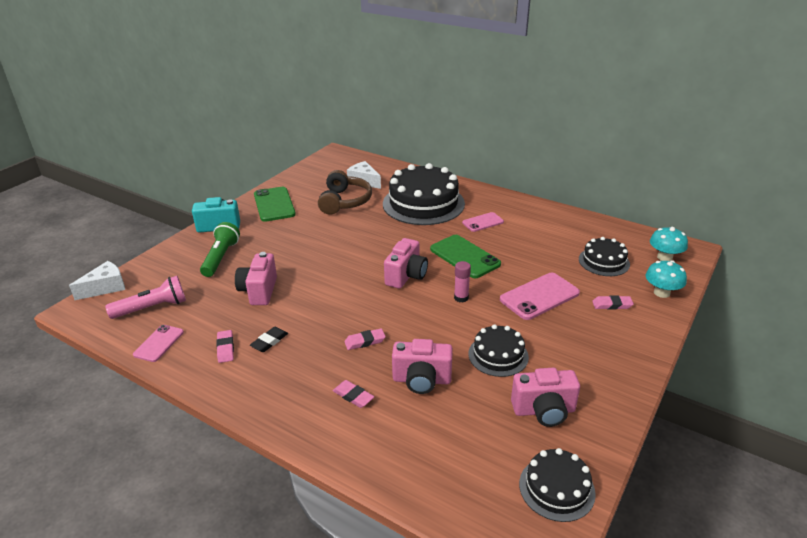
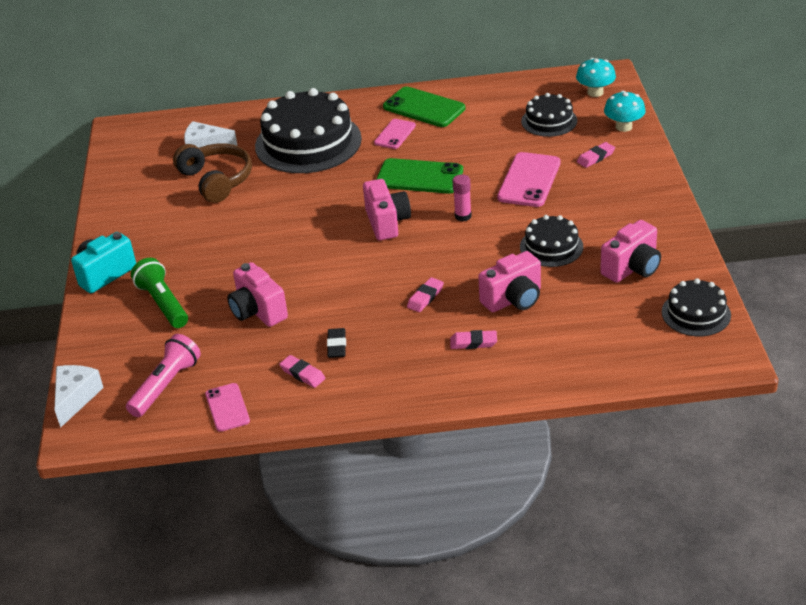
camera: 35 degrees left, 5 degrees up
(274, 204) = (136, 221): green phone -> green phone (424, 108)

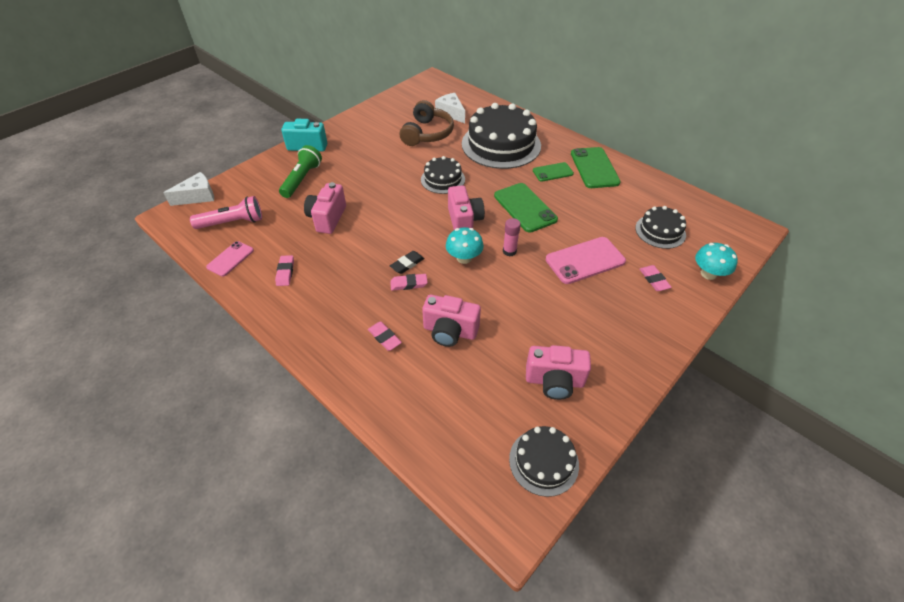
camera: 45 degrees right, 10 degrees up
(337, 345) = (324, 271): black eraser -> black eraser (407, 264)
(387, 222) = (464, 221): pink camera -> pink camera turned 45 degrees counterclockwise
(395, 134) = (552, 172): pink phone -> green phone
(551, 247) = (527, 317): black cake -> black cake (443, 179)
(595, 92) = (724, 235): turquoise mushroom -> turquoise mushroom (464, 258)
(595, 157) = (654, 280): pink eraser -> pink eraser turned 60 degrees clockwise

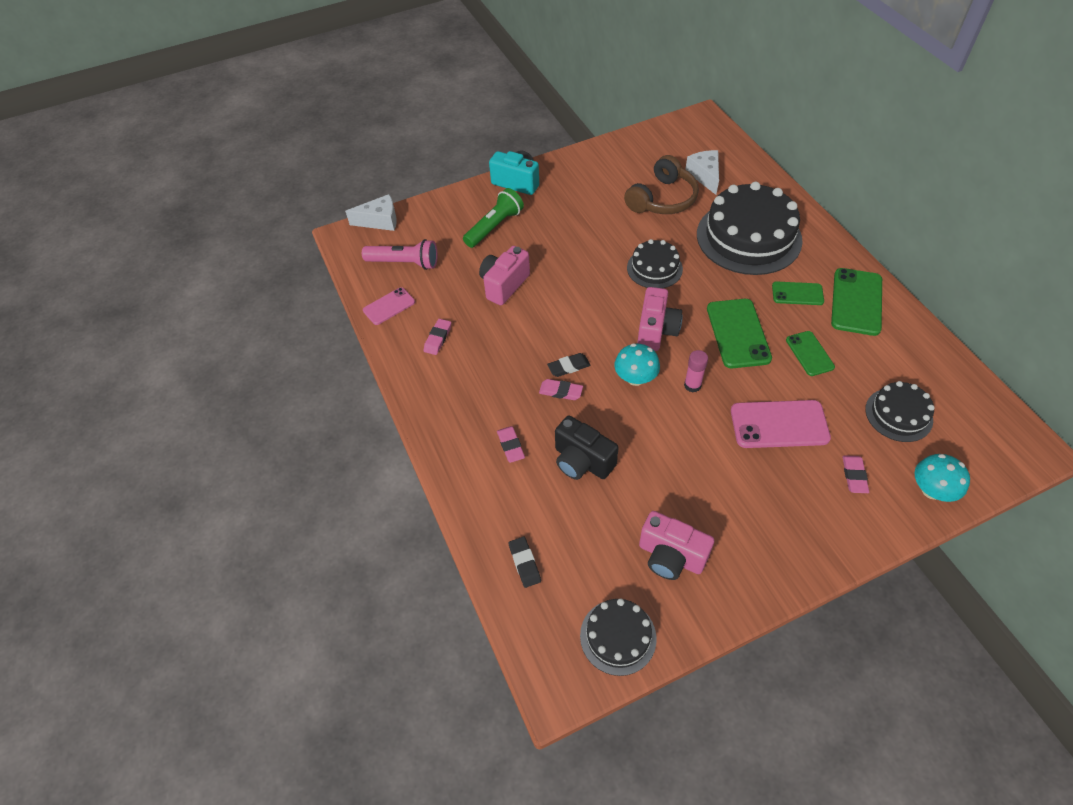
camera: 25 degrees right, 5 degrees up
(437, 429) = (524, 563): none -> black eraser
(450, 331) = (582, 461): pink camera -> black camera
(581, 208) = (809, 353): none -> green phone

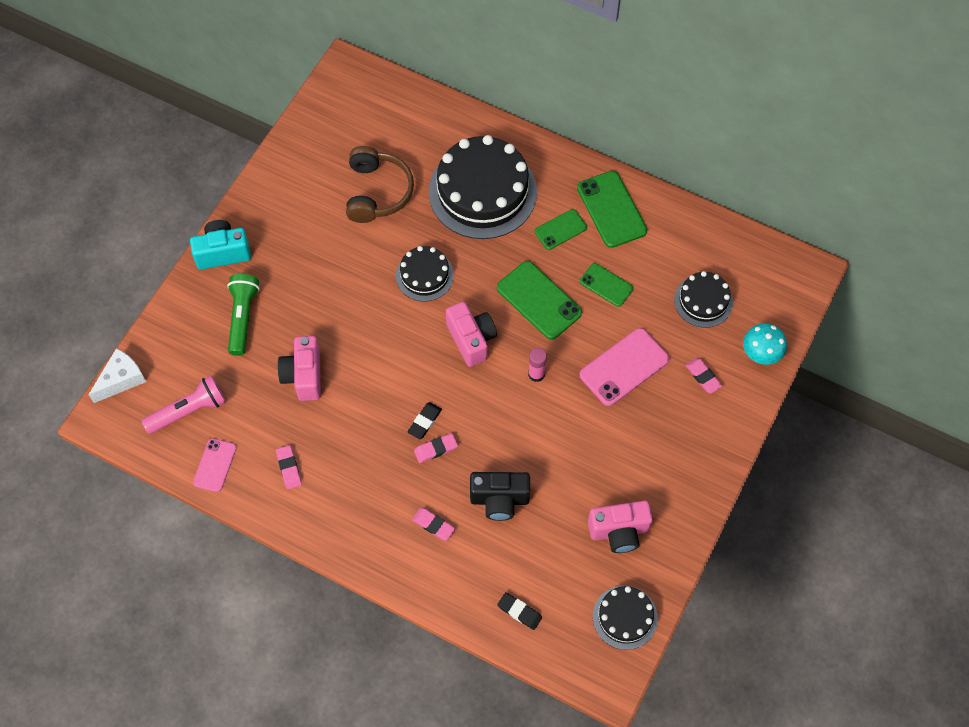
camera: 40 degrees left, 10 degrees up
(635, 378) = (487, 397): turquoise mushroom -> none
(705, 176) = (397, 142): white cheese -> none

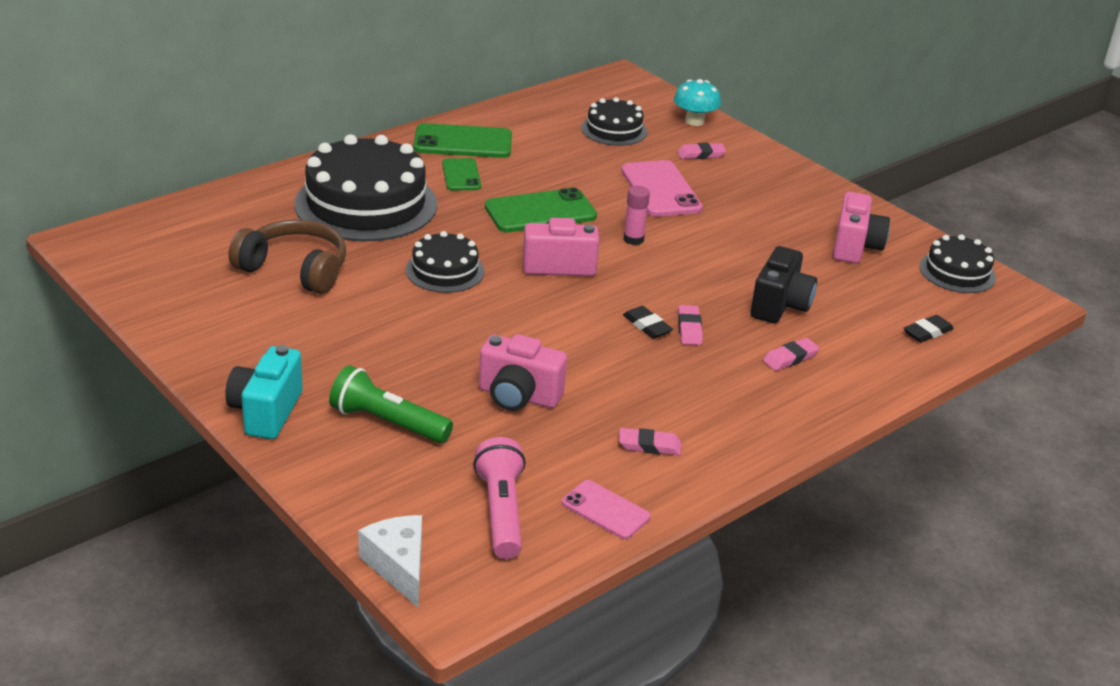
camera: 70 degrees left, 30 degrees down
(606, 285) = (553, 171): green phone -> none

